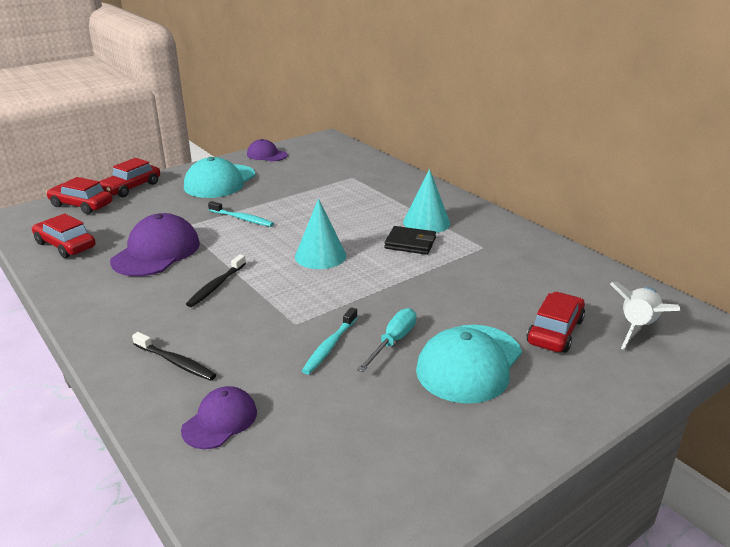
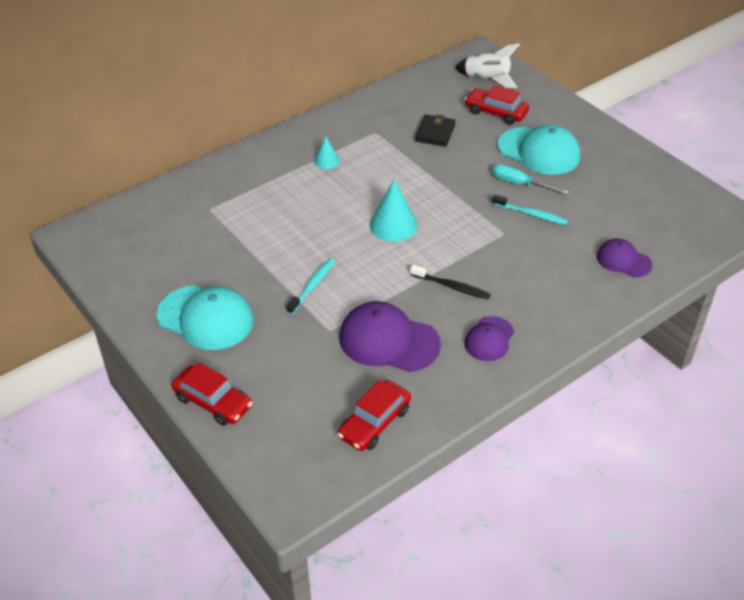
camera: 90 degrees left, 15 degrees up
(81, 205) = (264, 440): red car -> none
(176, 362) = (566, 293): black toothbrush -> none
(267, 155) = (121, 284): purple cap -> purple cap (489, 339)
(410, 243) = (368, 171): black wallet -> black wallet (435, 133)
(426, 222) = (326, 161): turquoise cone -> turquoise cone, size x0.57

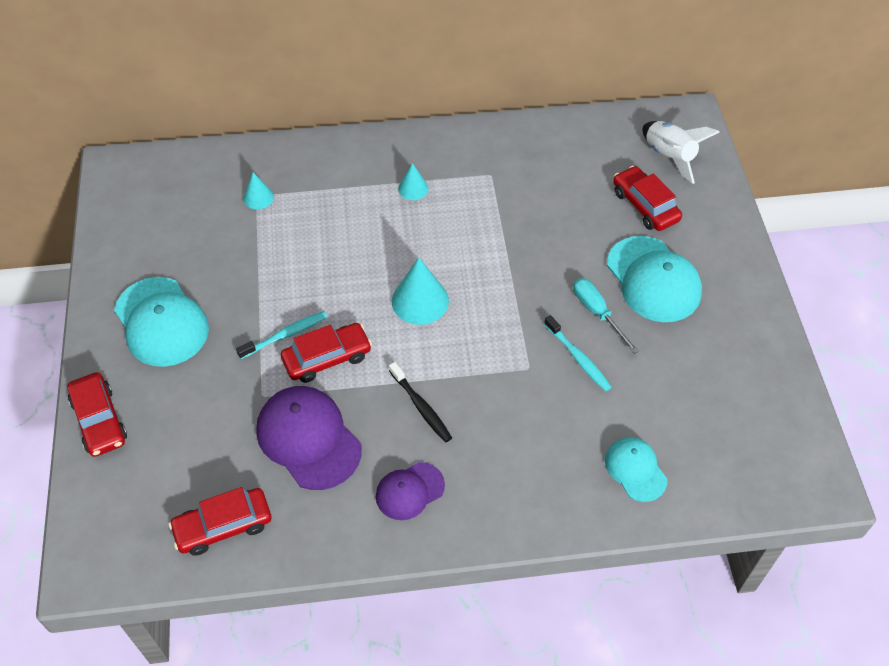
camera: 30 degrees right, 10 degrees up
(212, 209) = (258, 197): none -> turquoise cone
(357, 286) = (327, 358): none -> red car
(435, 133) = (555, 203): black wallet -> none
(623, 260) = (635, 470): purple cap -> turquoise cap

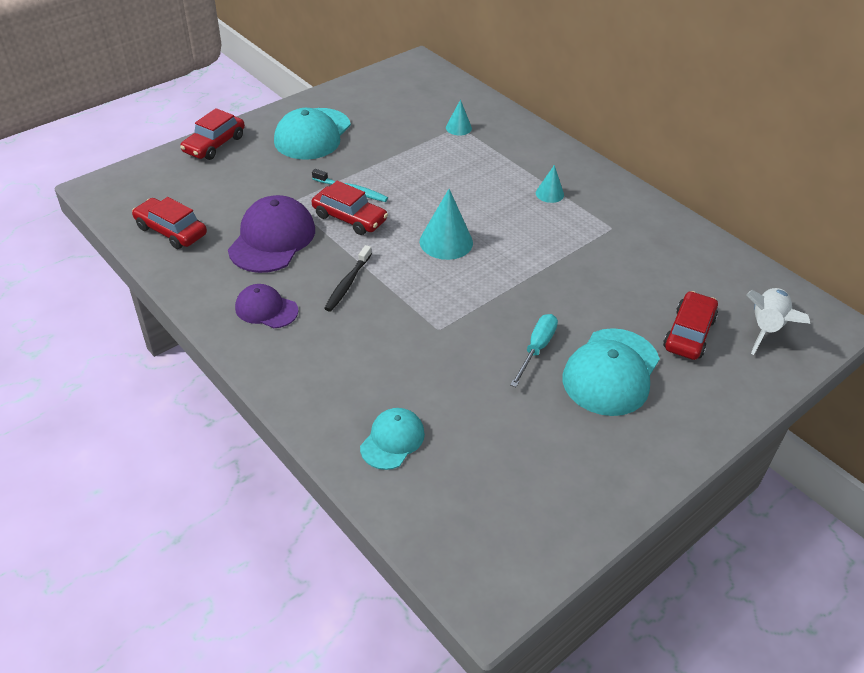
camera: 55 degrees right, 10 degrees down
(578, 358) = (477, 355): turquoise toothbrush -> none

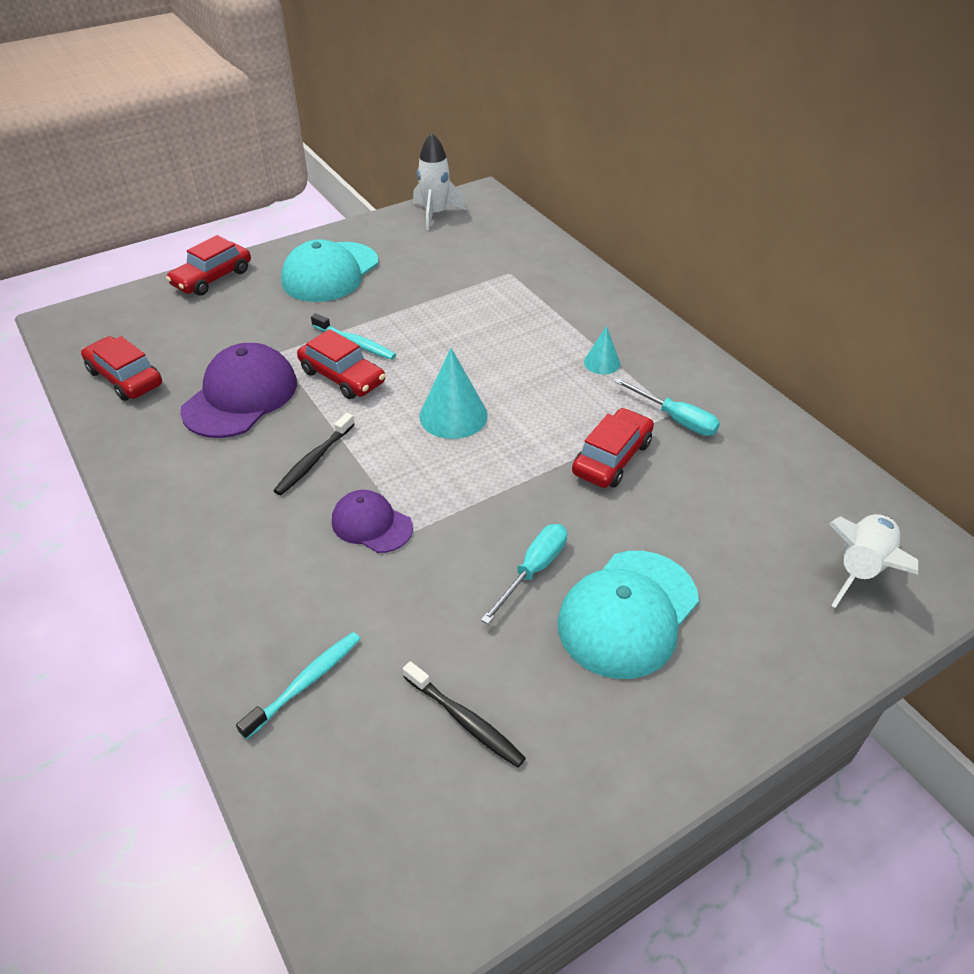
camera: 10 degrees right, 0 degrees up
(266, 309) = (203, 485): purple cap -> purple cap (371, 524)
(385, 80) = (435, 214): none -> white rocket
(392, 440) = (305, 683): turquoise cap -> turquoise toothbrush
(458, 128) = (508, 274): turquoise cone -> none
(514, 453) = (465, 720): none -> black toothbrush
(615, 232) = (675, 419): none -> turquoise screwdriver
(689, 333) = (749, 567): red car -> red car (612, 458)

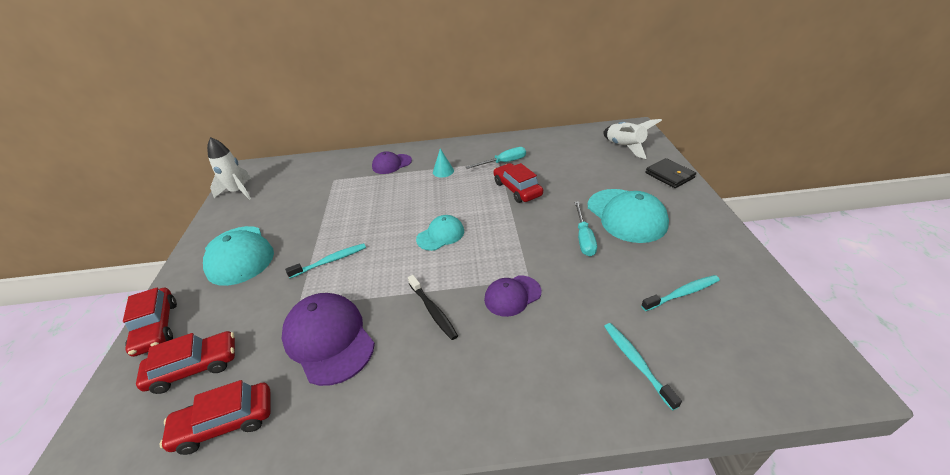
camera: 60 degrees left, 5 degrees down
(342, 377) = (360, 276): red car -> red car (194, 367)
(453, 415) = (440, 235): turquoise cone -> turquoise cap
(465, 720) = (682, 293): black toothbrush -> turquoise toothbrush
(533, 570) = (584, 238): turquoise screwdriver -> turquoise screwdriver turned 150 degrees counterclockwise
(582, 306) = (391, 164): none -> purple cap
(807, 658) = (669, 175): none -> black wallet

